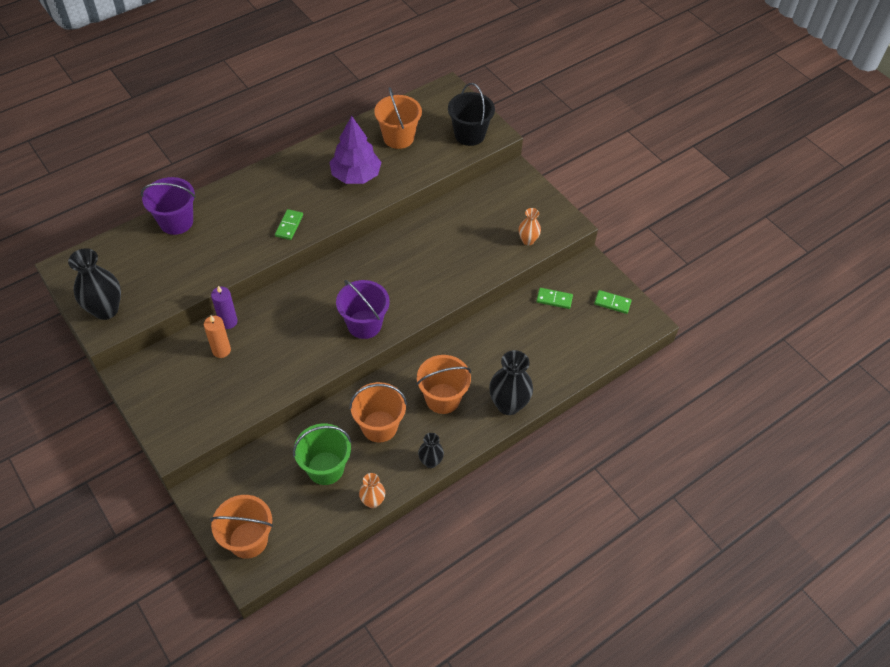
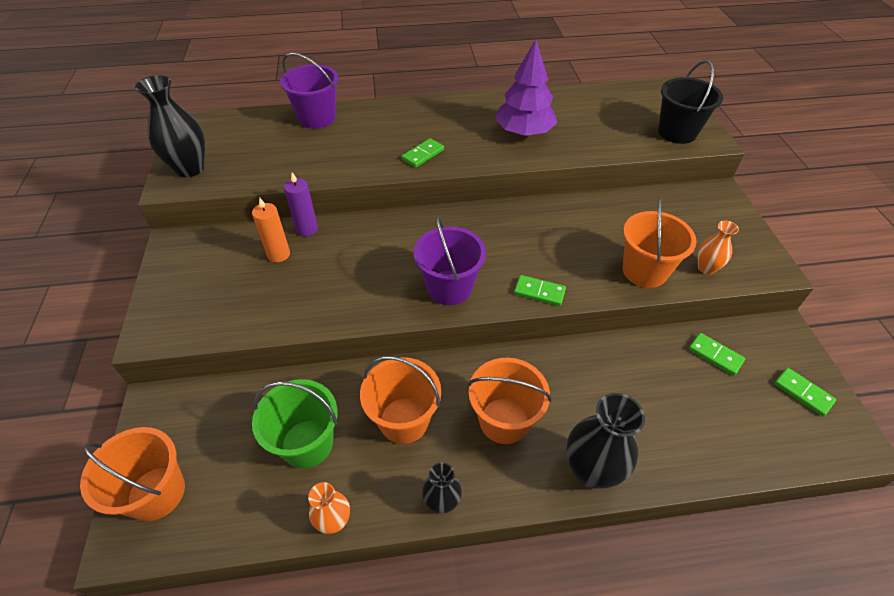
camera: 30 degrees right, 5 degrees down
(398, 137) = (591, 113): orange bucket -> orange bucket (644, 271)
(427, 302) = (539, 292): none -> green domino

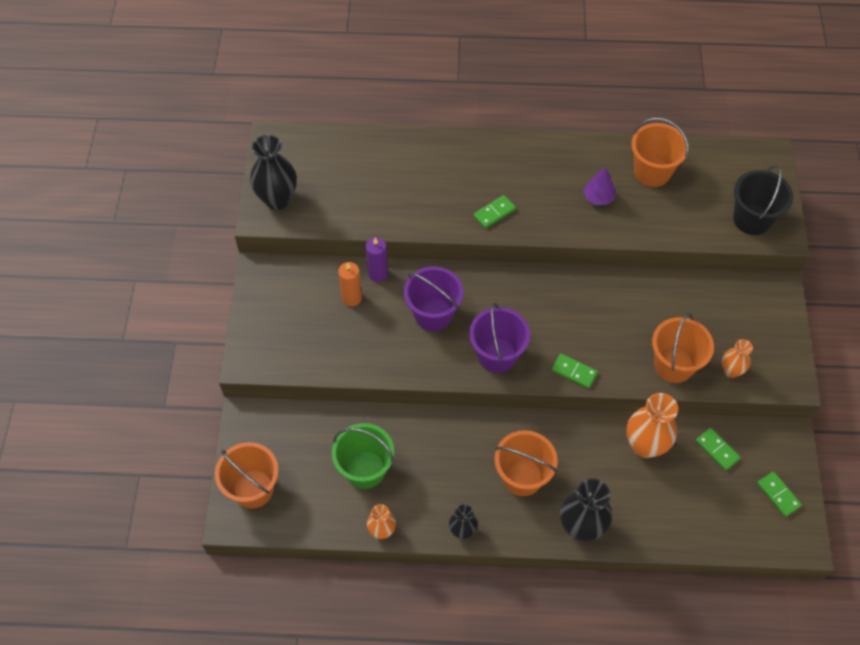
camera: 10 degrees right, 10 degrees up
(317, 118) = (397, 149): purple bucket -> purple bucket (433, 314)
(404, 420) = (442, 463): orange bucket -> orange bucket (652, 172)
(524, 132) = (598, 197): purple tree -> purple tree, size x0.54
(635, 363) = (645, 445): none -> orange vase

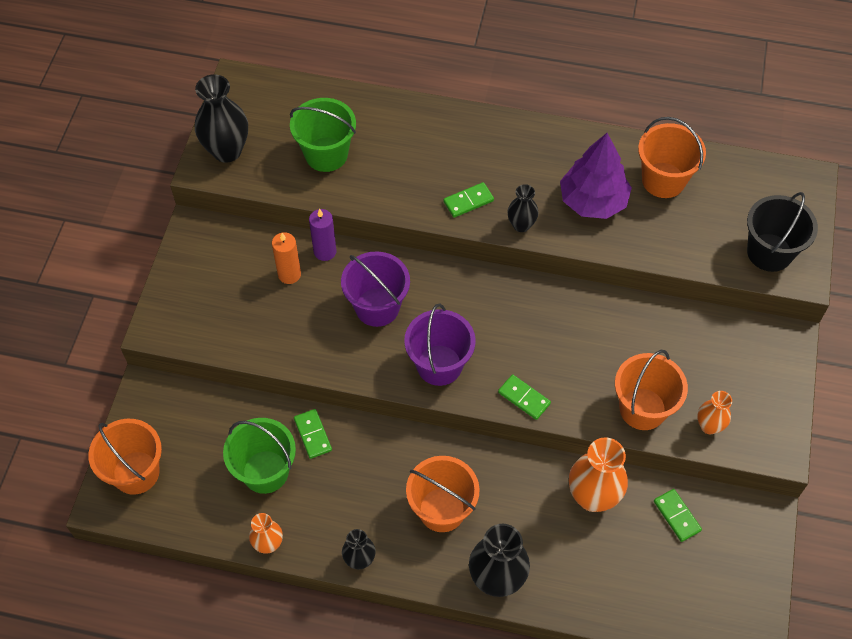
camera: 10 degrees right, 0 degrees up
(364, 190) = (326, 154): none -> green bucket
(543, 226) = (521, 225): none -> black vase
(598, 197) = (593, 201): purple tree -> purple tree, size x1.86
(778, 494) = (738, 580): green domino -> green domino (313, 434)

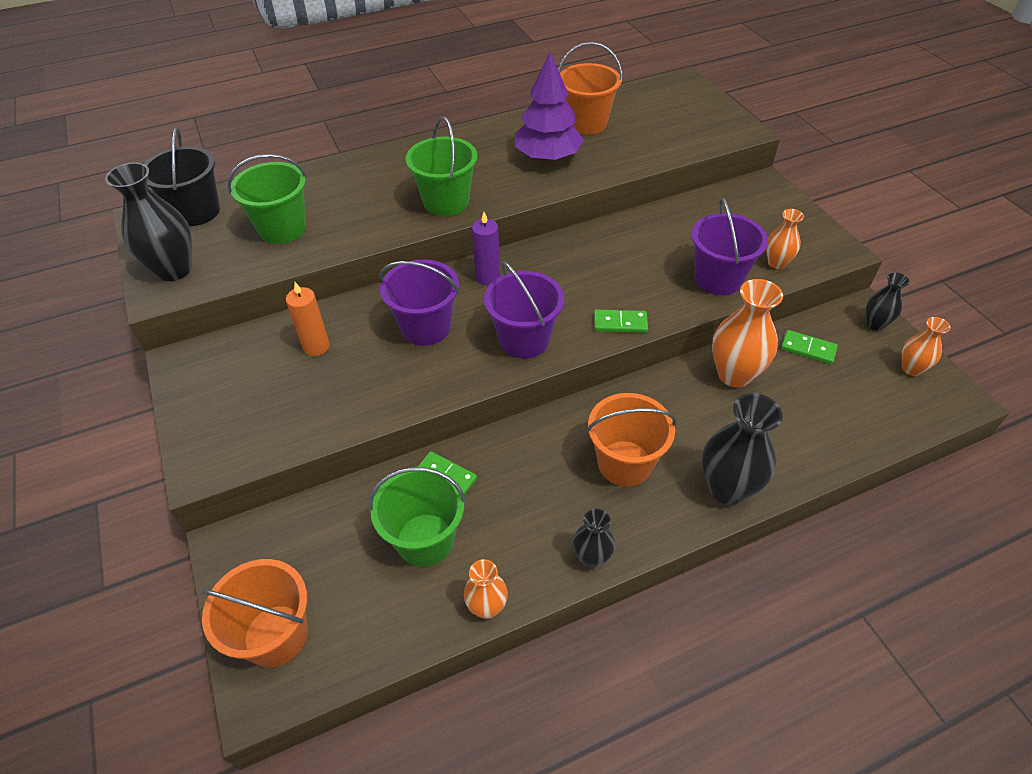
camera: 35 degrees left, 10 degrees down
(325, 251) = (337, 312): purple candle -> purple candle (487, 277)
(468, 201) = (446, 202): green domino -> green bucket
(521, 225) = (506, 196): black vase -> black vase (875, 324)
(642, 409) = (718, 279): orange bucket -> purple bucket
(745, 590) = (911, 368): none -> orange vase
(769, 252) = (707, 128): black bucket -> black bucket (196, 212)

